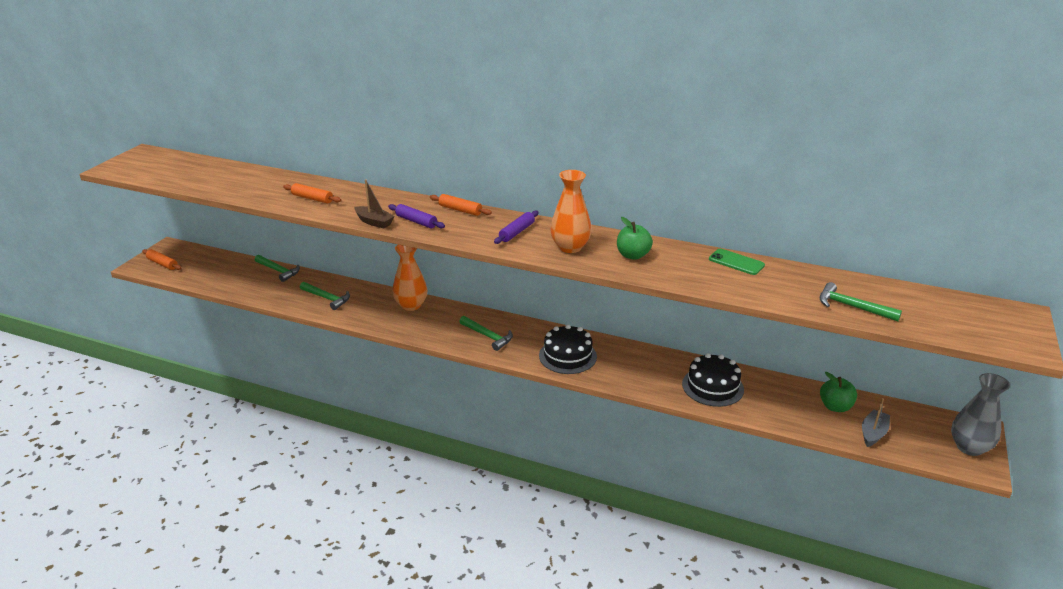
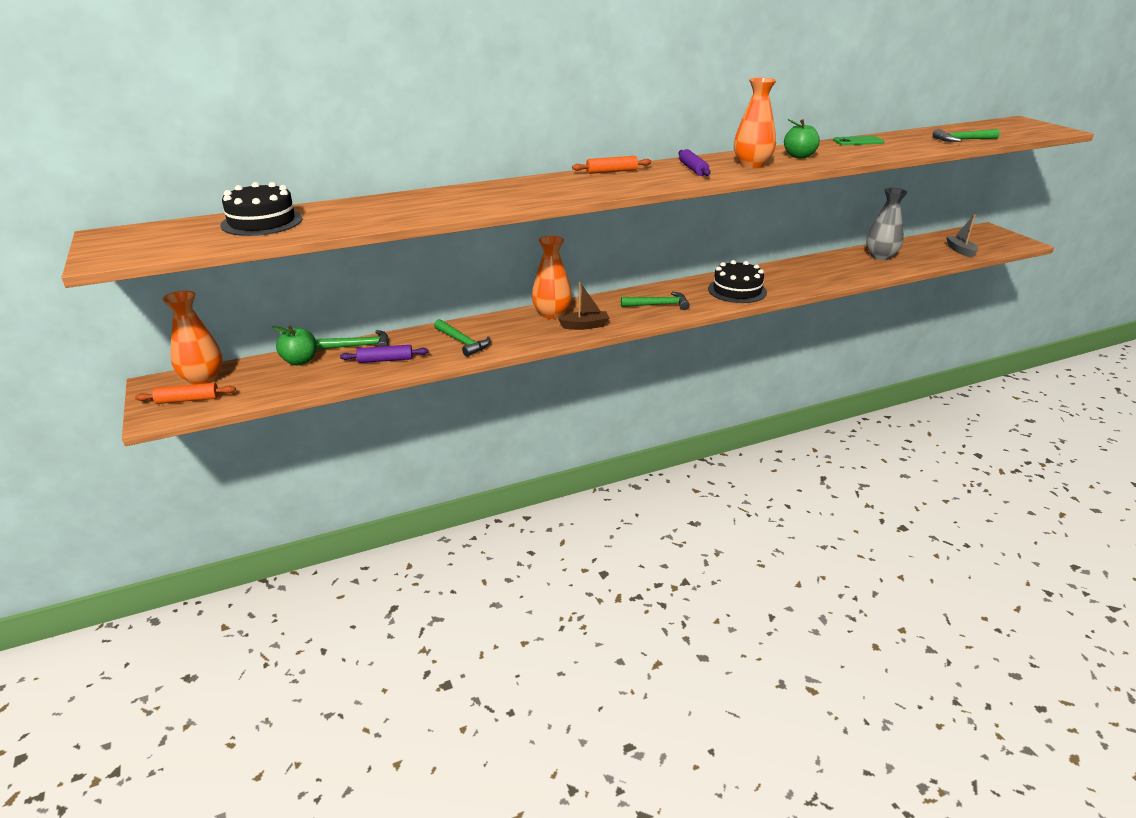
camera: 45 degrees left, 0 degrees up
(188, 254) = (203, 379): none -> orange vase
(312, 198) = (457, 203): orange rolling pin -> none
(327, 298) = (462, 342): green hammer -> green hammer turned 60 degrees clockwise
(374, 222) = (567, 198): brown boat -> brown boat (585, 326)
(416, 221) = (600, 187): purple rolling pin -> purple rolling pin (385, 360)
(712, 386) = (849, 266): black cake -> black cake (262, 222)
(835, 406) = (920, 248): green apple -> green apple (300, 361)
(969, 447) = (1003, 237): grey vase -> grey vase (880, 256)

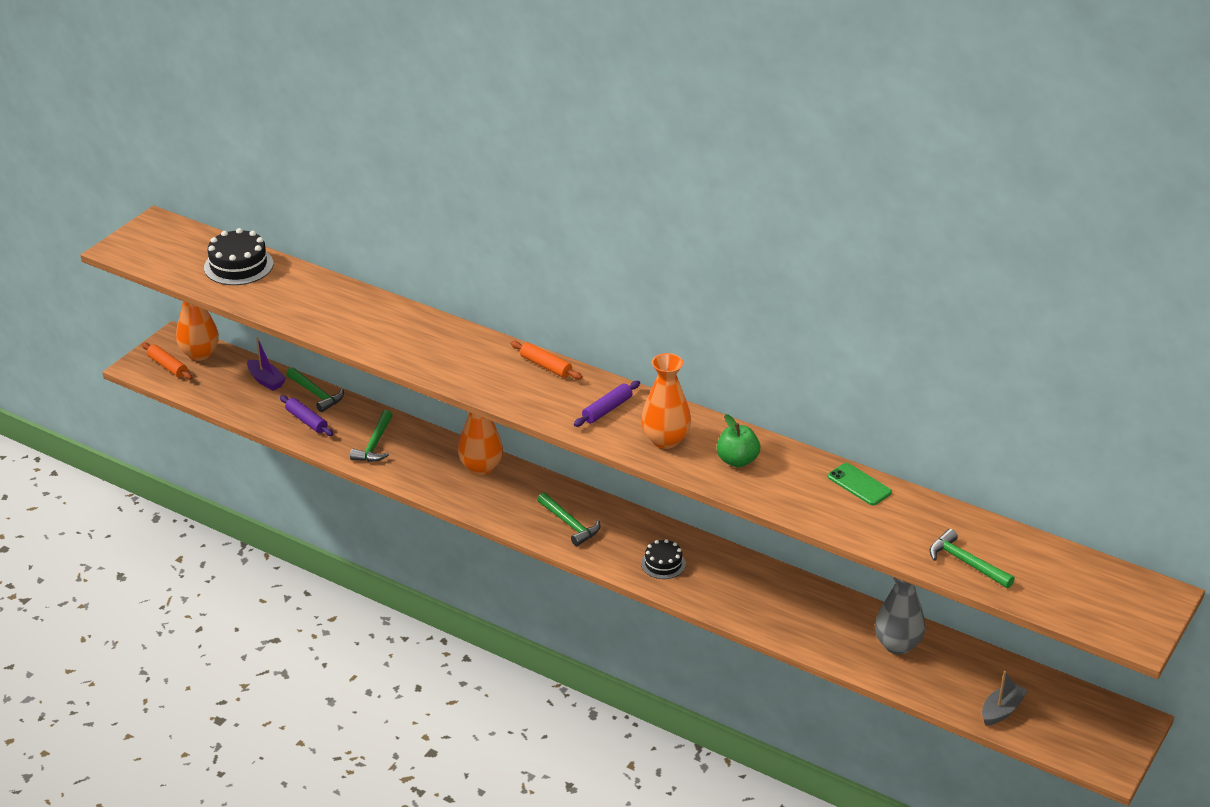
camera: 55 degrees right, 5 degrees up
(300, 361) = (266, 380): green apple -> purple boat
(585, 326) = (475, 498): brown boat -> none
(737, 290) = (663, 564): black cake -> black cake, size x0.61

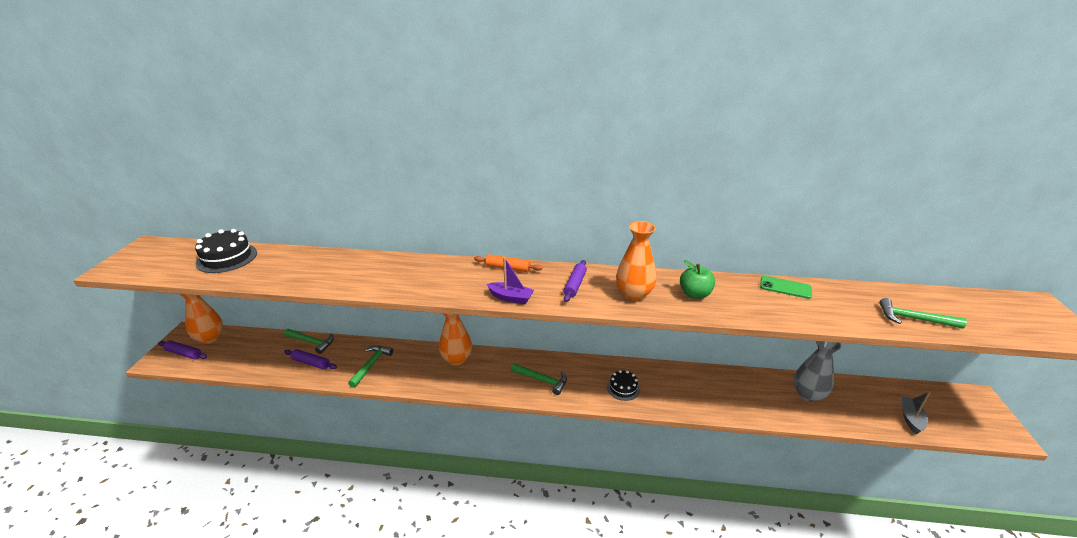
camera: 25 degrees left, 5 degrees down
(168, 366) = (184, 353): orange rolling pin -> purple rolling pin
(266, 380) = (269, 343): purple boat -> purple boat (511, 298)
(375, 444) = (371, 365): green hammer -> green hammer turned 150 degrees counterclockwise

